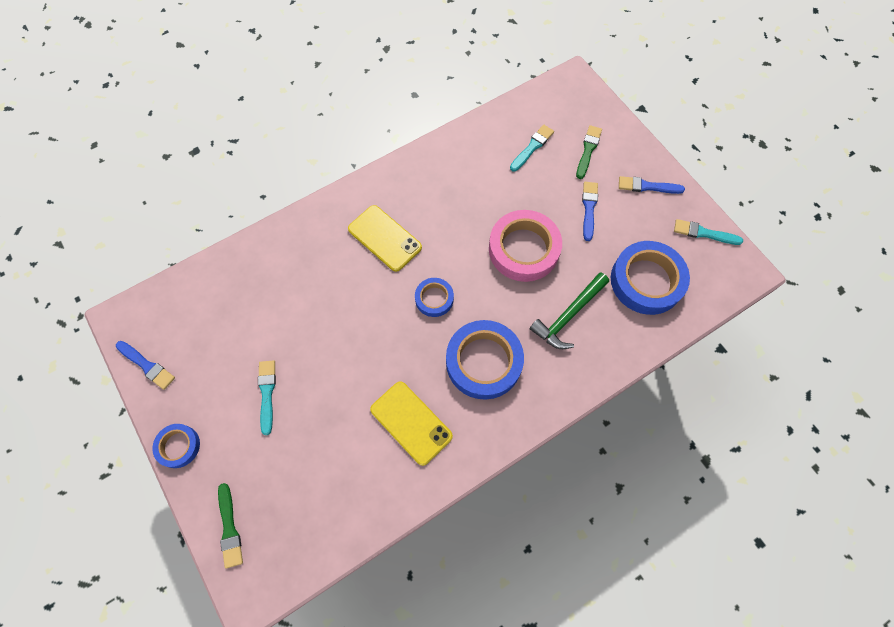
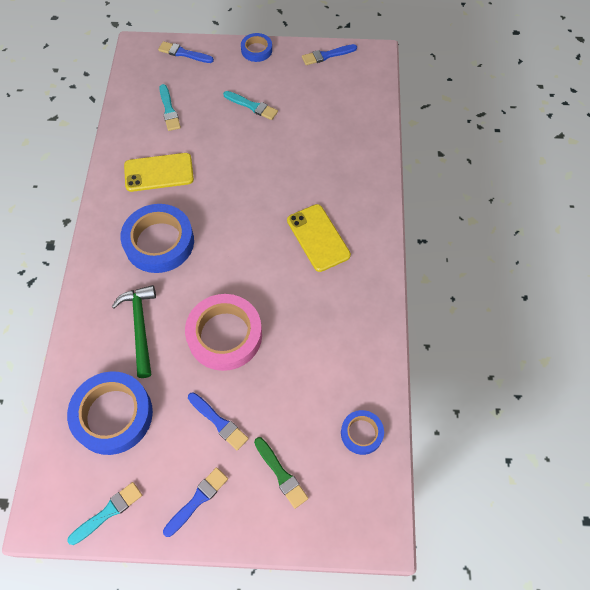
camera: 125 degrees right, 5 degrees down
(229, 528) = (183, 53): green brush -> blue brush
(384, 238) = (318, 238): yellow phone -> yellow phone turned 75 degrees clockwise
(434, 299) = (236, 240): blue tape -> blue tape (361, 433)
(532, 147) = (323, 421): turquoise brush -> turquoise brush (169, 110)

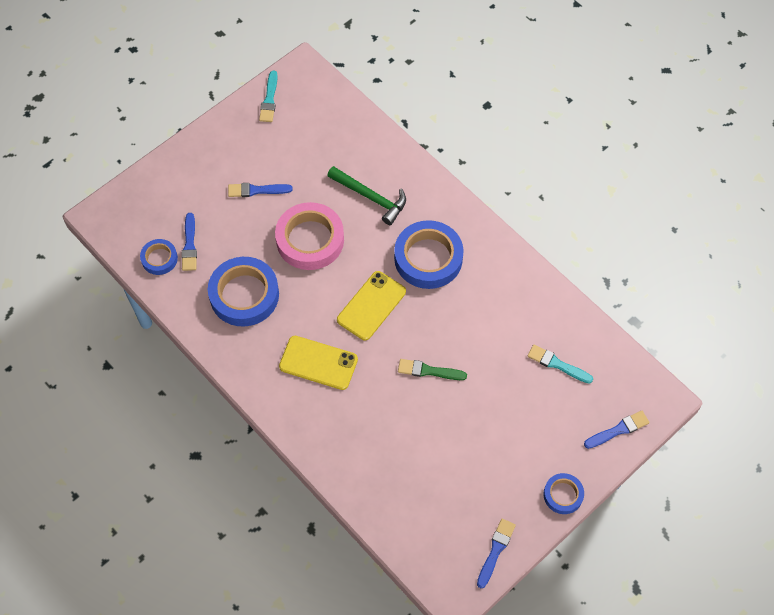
camera: 135 degrees right, 0 degrees up
(113, 415) = (325, 141): blue tape -> blue tape (244, 295)
(159, 172) = (495, 306): yellow phone -> yellow phone (371, 306)
(197, 500) = (225, 145): blue brush -> blue brush (189, 245)
(252, 106) = (497, 431): turquoise brush -> none
(281, 474) = (188, 196): green brush -> green brush (428, 371)

